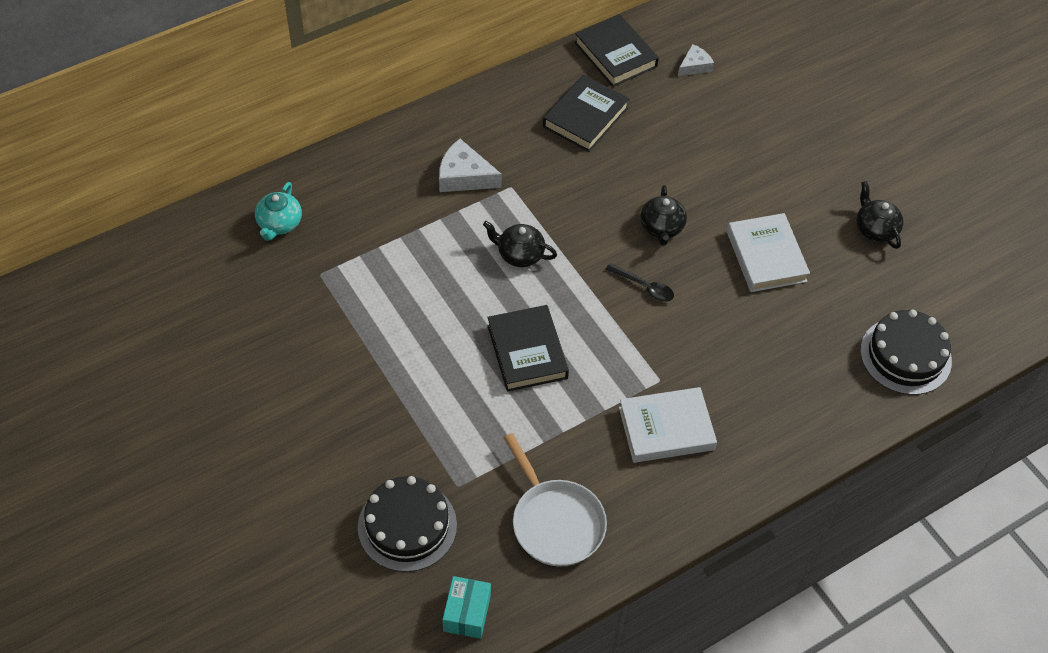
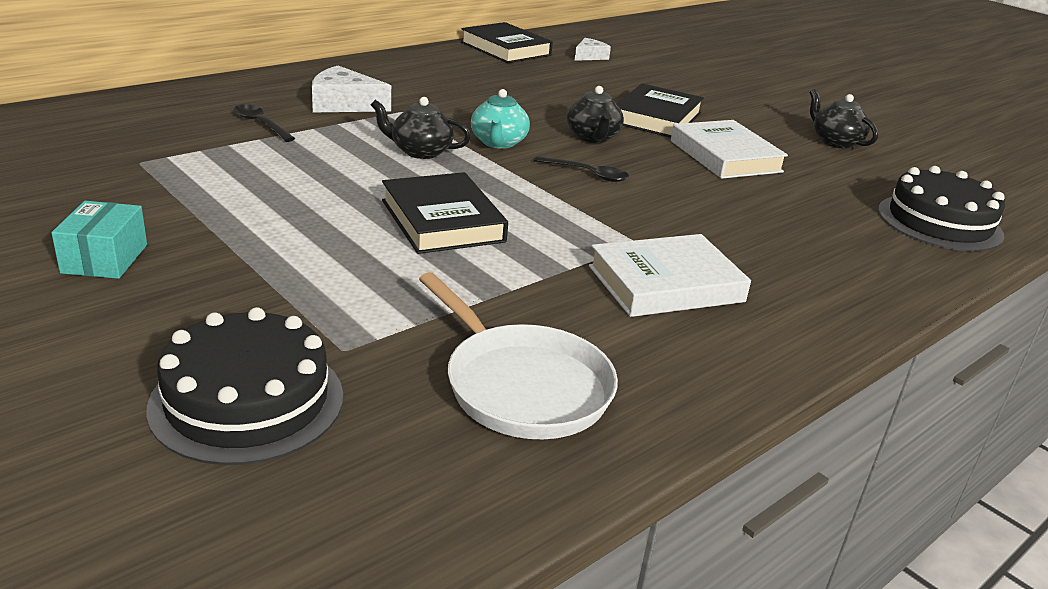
camera: 10 degrees left, 25 degrees down
(279, 224) = (91, 128): turquoise teapot -> turquoise teapot (498, 143)
(400, 214) = (260, 124): none -> black spoon
(467, 613) = (369, 523): turquoise box -> turquoise box (105, 259)
(585, 117) = (482, 76): black book -> black book (656, 118)

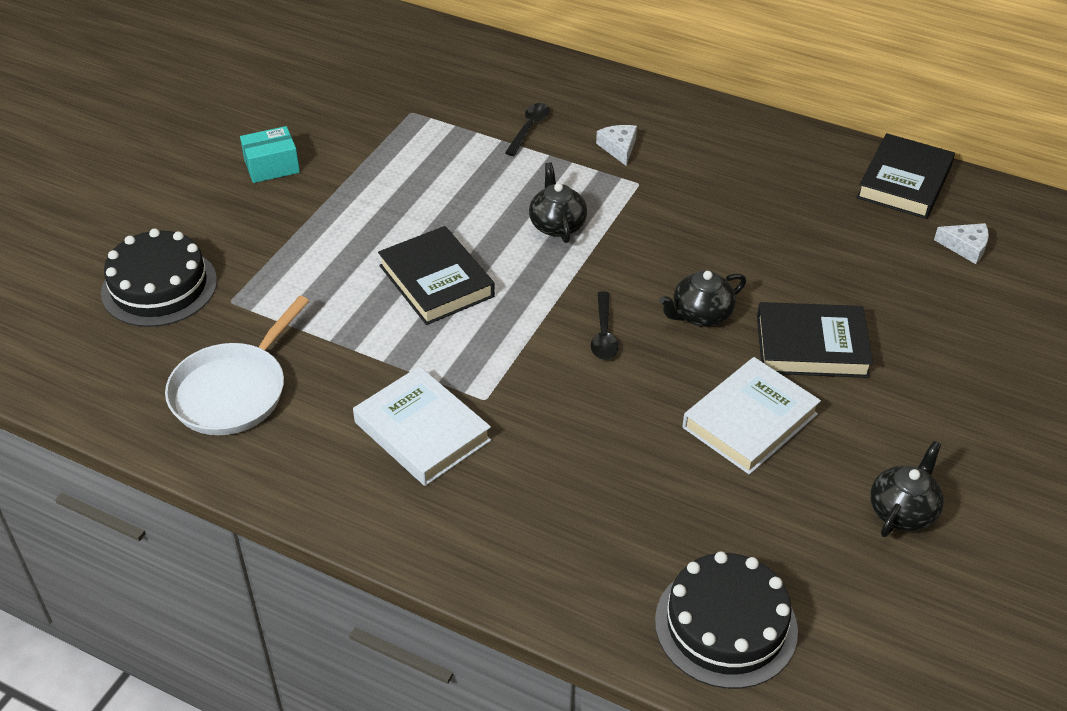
camera: 70 degrees right, 15 degrees up
(344, 104) = (619, 148): white cheese -> white cheese, size x0.62
(442, 221) = (436, 281): black book -> black book turned 75 degrees counterclockwise
(498, 143) = (623, 260): turquoise teapot -> none

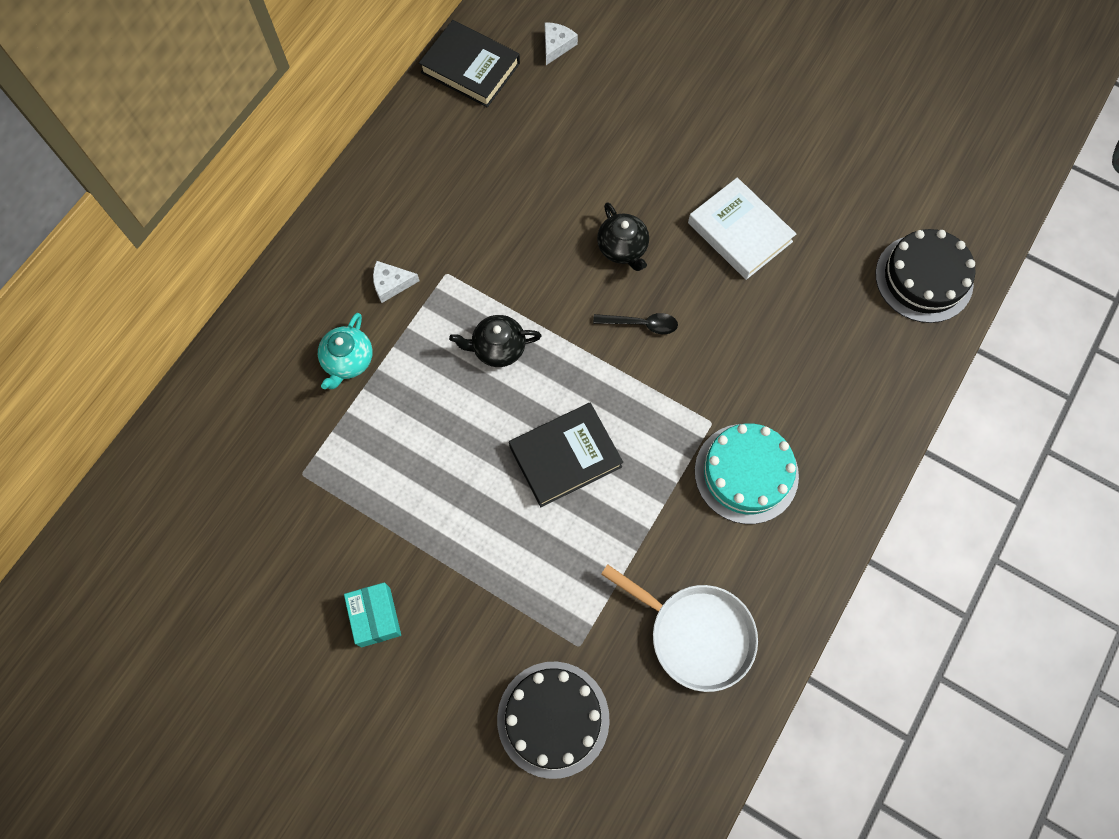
camera: 85 degrees left, 25 degrees up
(422, 431) = (746, 473): white book -> turquoise cake
(529, 128) = (348, 361): black spoon -> turquoise teapot
(811, 346) = (662, 175): black book -> none
(902, 511) = (825, 152): black teapot -> none

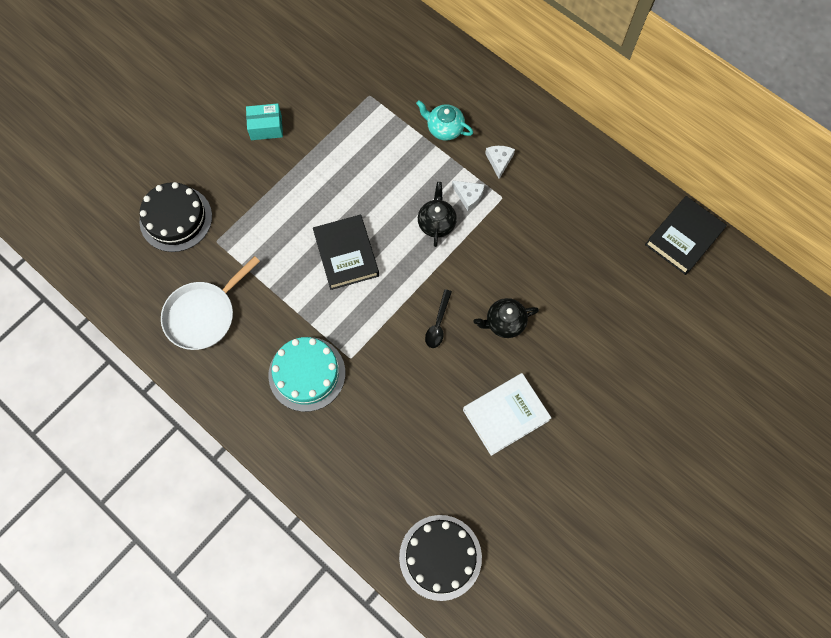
camera: 100 degrees right, 0 degrees up
(556, 45) = (701, 306): white cheese -> white cheese (468, 196)

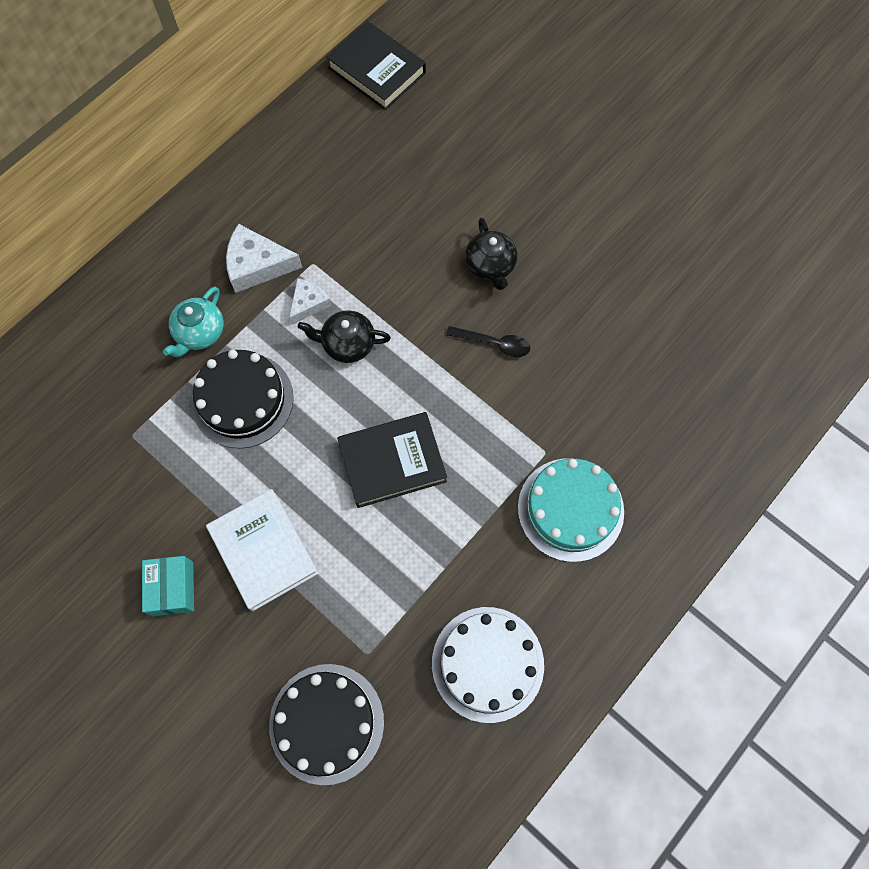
camera: 90 degrees left, 0 degrees up
(203, 315) = (487, 664): white pan -> white cake
(440, 557) = (789, 343): black cake -> black cake (242, 400)
(499, 161) = (257, 265): white cheese -> white cheese, size x1.62
(506, 415) = (610, 268): white book -> white book (264, 551)

